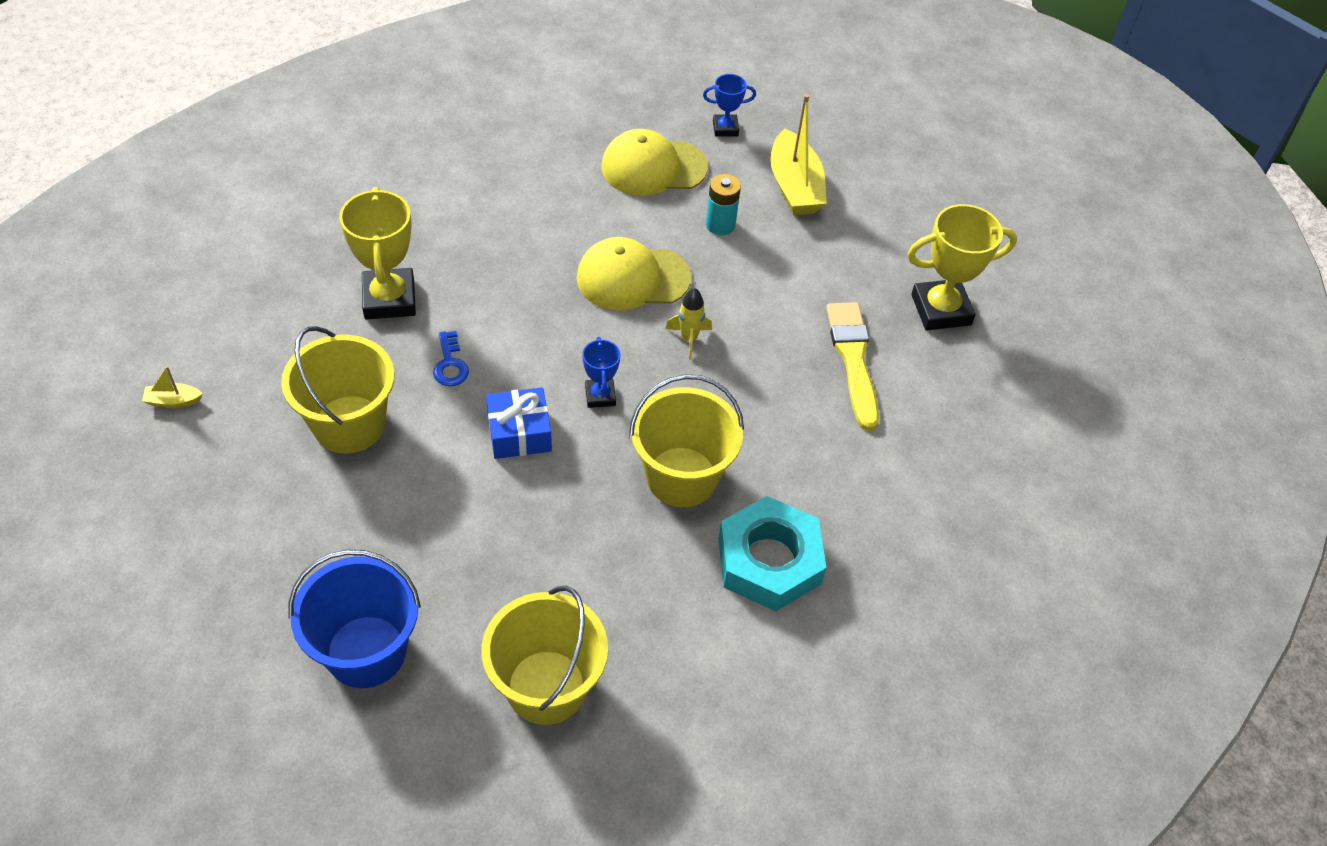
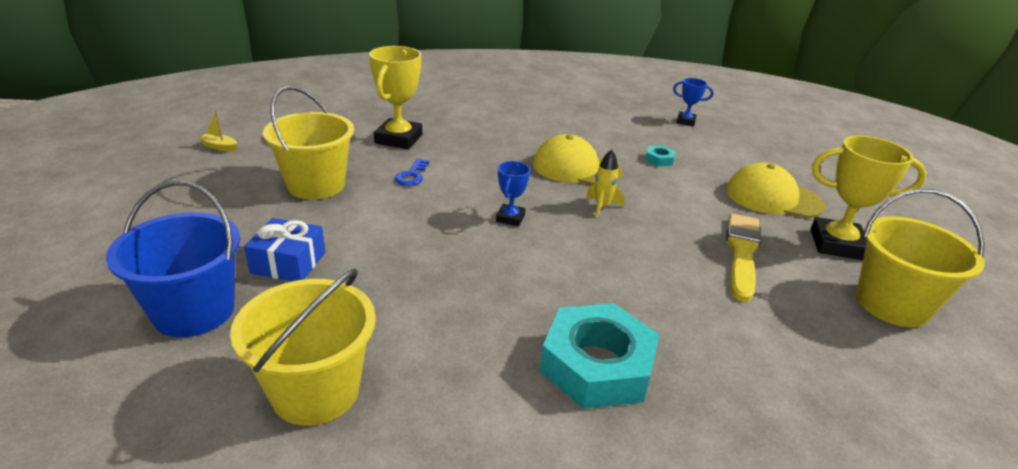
camera: 25 degrees right, 20 degrees down
(519, 433) = (432, 221): blue gift -> blue gift (288, 262)
(653, 167) = (623, 126): yellow cap -> yellow cap (773, 198)
(681, 477) = (546, 282): yellow bucket -> yellow bucket (892, 304)
(720, 225) = (659, 159): turquoise battery -> turquoise nut
(794, 186) = (727, 155): yellow boat -> none

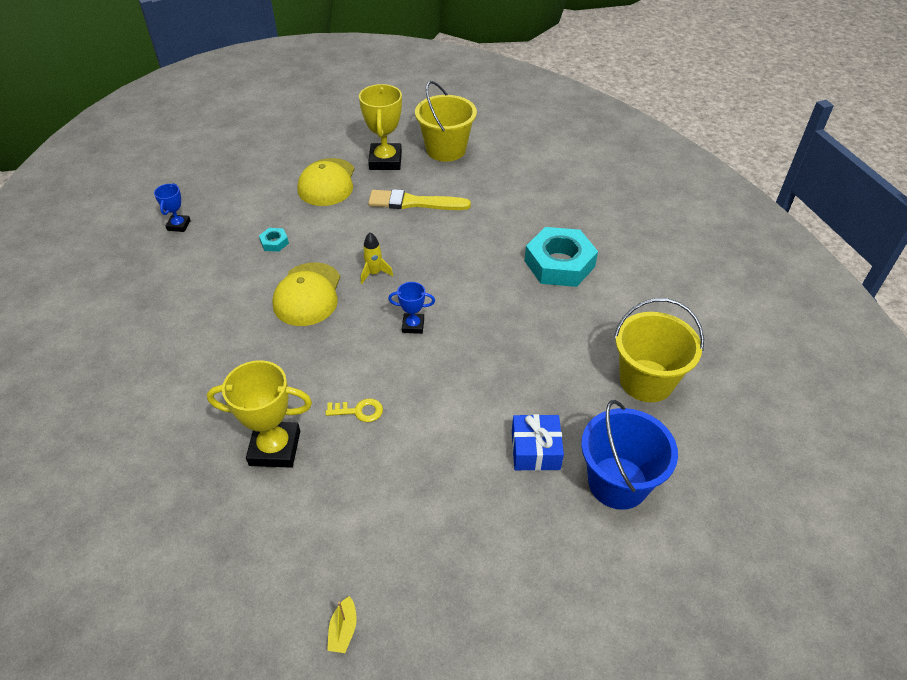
camera: 100 degrees left, 15 degrees up
(316, 185) = (404, 484): yellow bucket -> none
(412, 175) = (359, 411): blue key -> yellow key

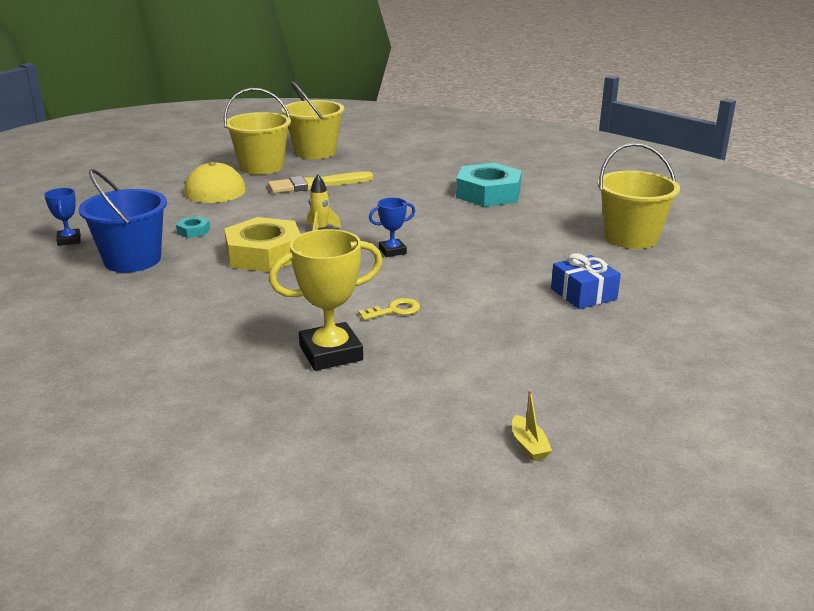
camera: 25 degrees left, 20 degrees down
(308, 294) = (264, 254): yellow cap -> yellow nut
(385, 161) = (261, 167): yellow trophy -> yellow bucket
(617, 482) = (671, 294): blue bucket -> blue bucket (132, 260)

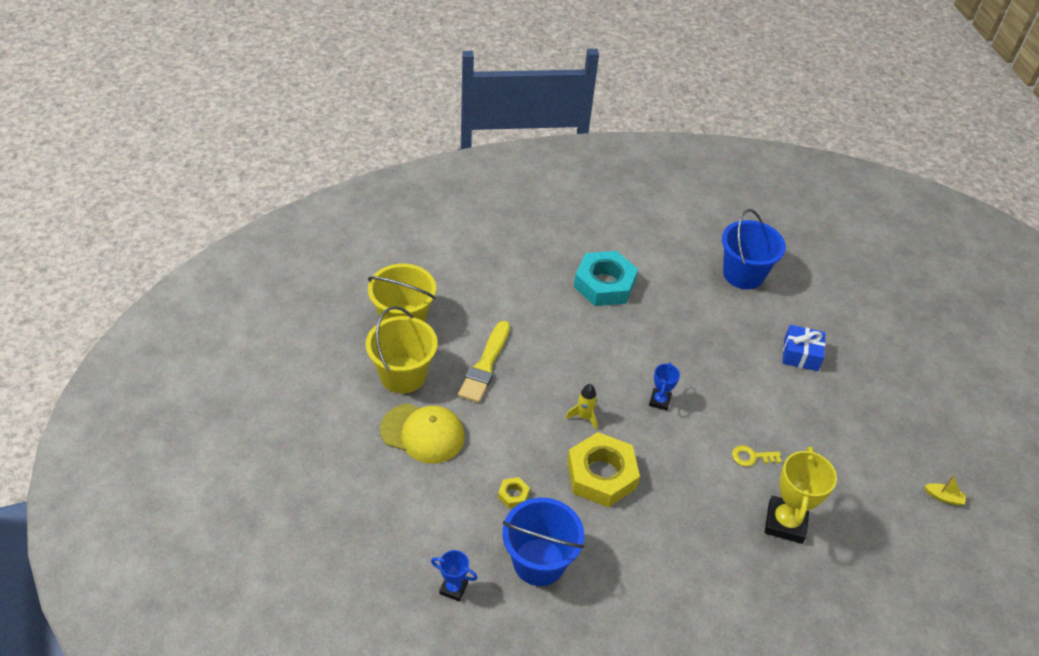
camera: 55 degrees left, 20 degrees up
(193, 231) = (513, 495): turquoise nut -> yellow nut
(394, 310) = (752, 457): yellow key -> yellow key turned 105 degrees counterclockwise
(631, 238) = (743, 274): yellow bucket -> blue bucket

